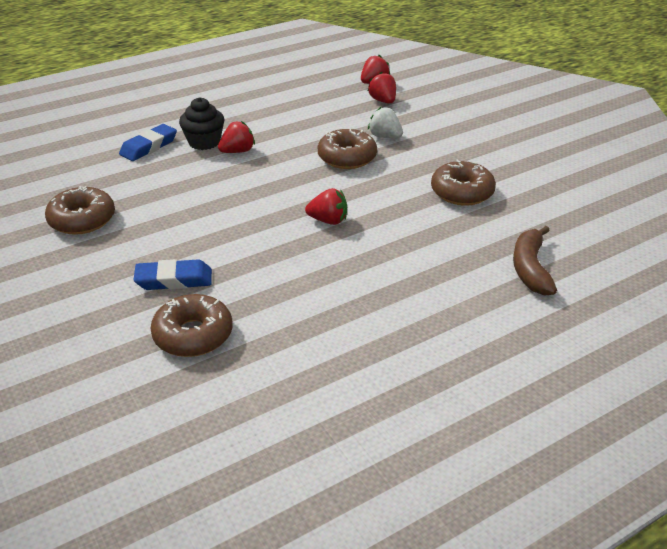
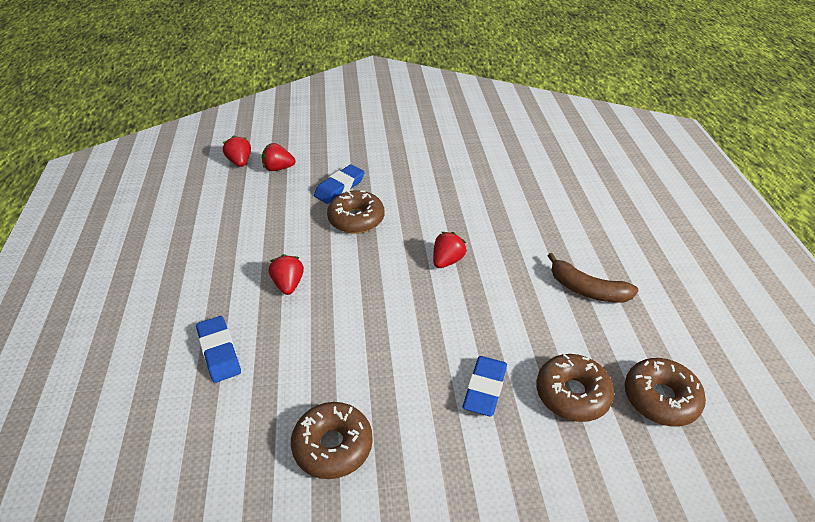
camera: 65 degrees left, 5 degrees up
(204, 142) = (249, 304): black cupcake -> none
(385, 137) = (339, 187): white strawberry -> blue eraser
(462, 192) = (451, 179): brown donut -> brown donut (660, 398)
(530, 268) = (561, 185): brown banana -> brown banana (587, 289)

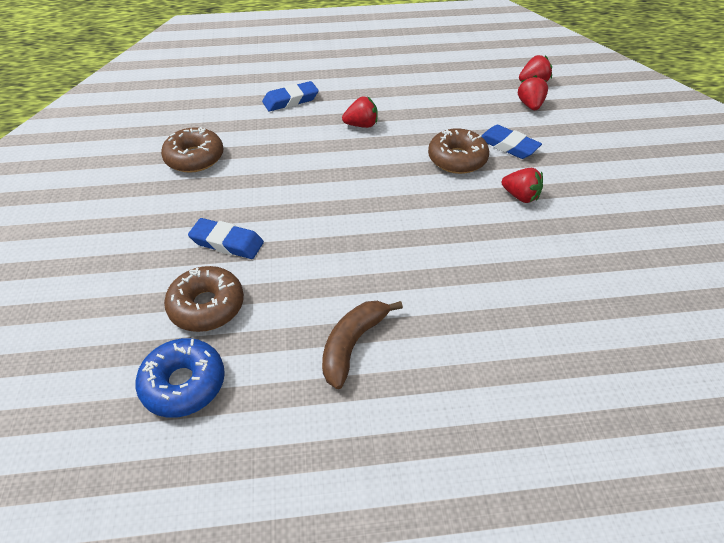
camera: 90 degrees right, 5 degrees up
(447, 261) = (397, 224): red strawberry -> red strawberry (520, 196)
(660, 398) = (183, 384): brown donut -> blue donut

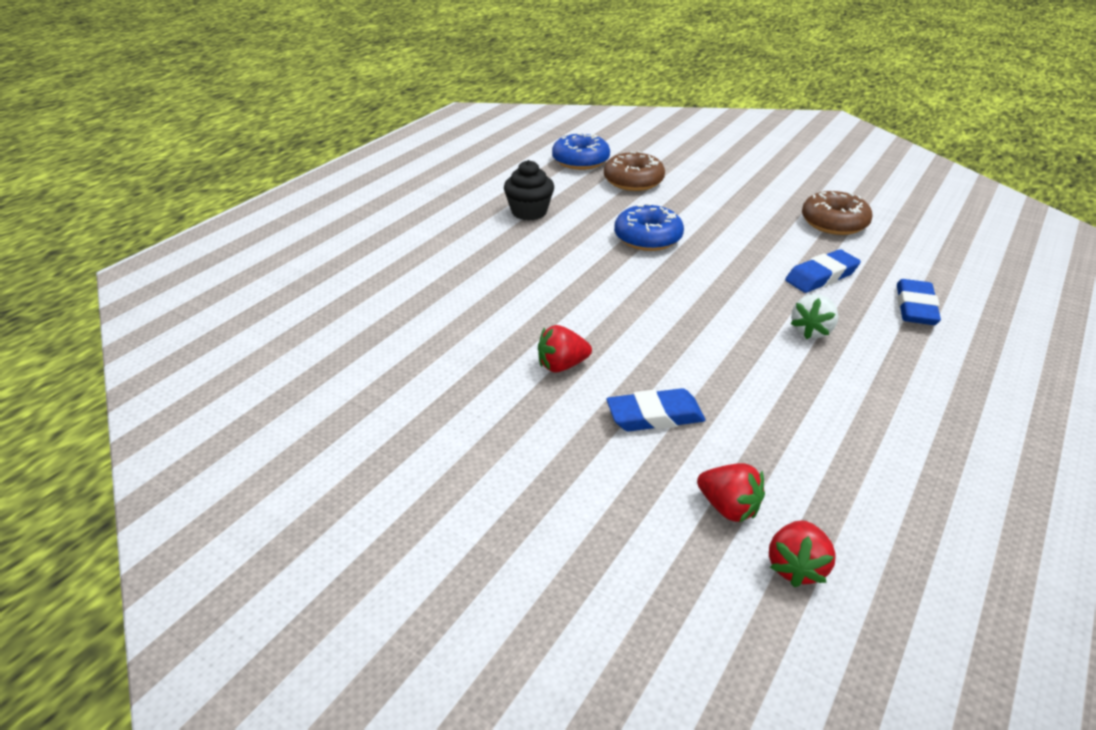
camera: 130 degrees right, 10 degrees down
(227, 242) = (691, 204): blue eraser -> blue eraser (821, 276)
(319, 238) = (647, 238): none -> blue donut
(352, 344) = (529, 212): brown banana -> black cupcake
(361, 125) = (811, 331): red strawberry -> white strawberry
(457, 159) = (672, 361): brown donut -> none

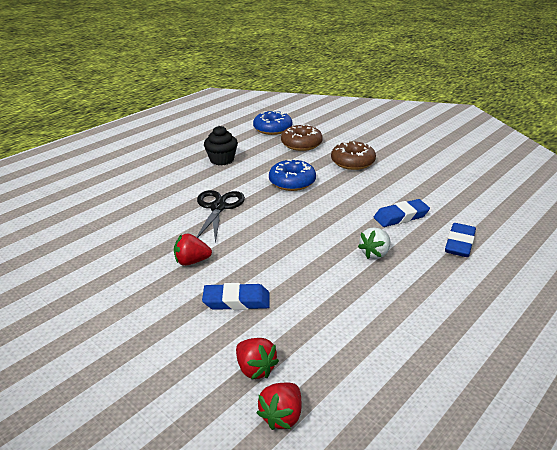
camera: 10 degrees right, 5 degrees down
(560, 283) = (218, 207): none -> black scissors
(834, 223) = (428, 181): brown donut -> brown donut (352, 162)

